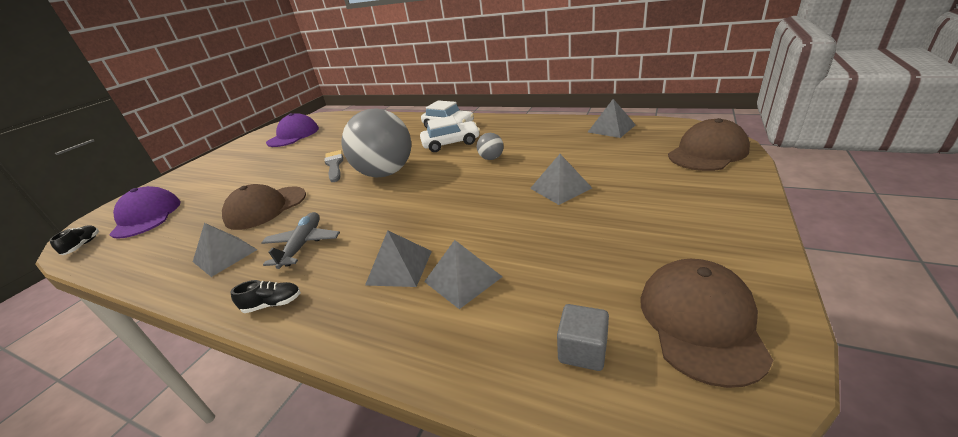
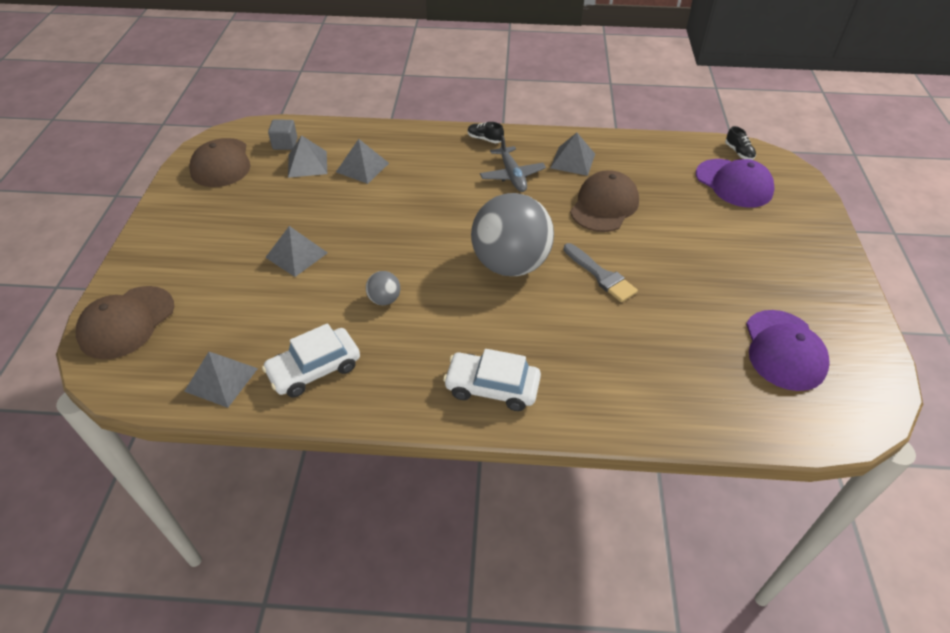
camera: 155 degrees right, 15 degrees up
(273, 304) = (485, 139): black shoe -> black shoe turned 60 degrees clockwise
(399, 267) = (413, 169): grey pyramid -> grey pyramid (307, 164)
(451, 143) = (458, 333): white car -> white car (314, 369)

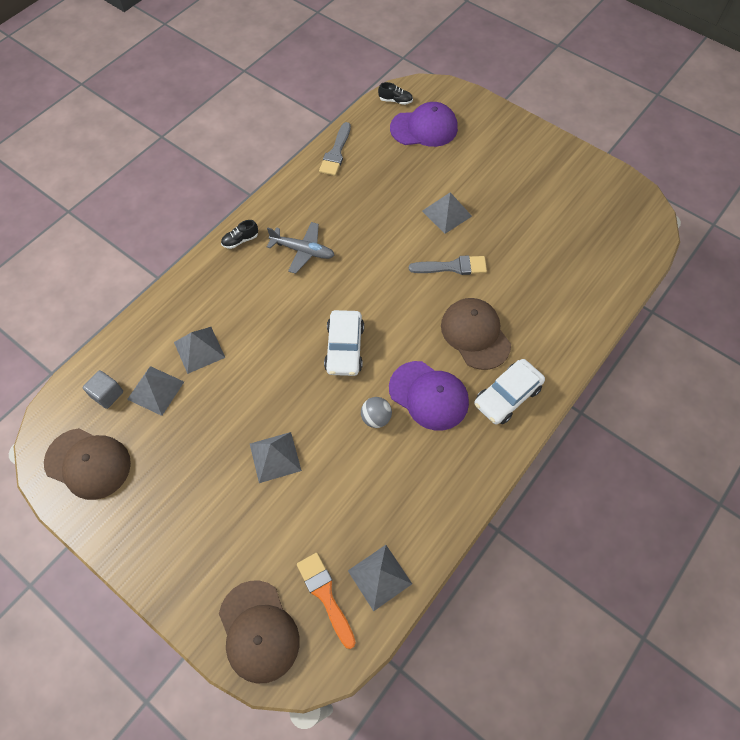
camera: 55 degrees left, 15 degrees up
(182, 349) = (325, 595): none -> orange brush
(314, 369) = (414, 503): white car -> white car (344, 348)
(510, 264) = (401, 314): grey ball -> none
(572, 161) = (319, 201): grey pyramid -> grey pyramid (446, 213)
(604, 205) = (385, 216): brown cap -> brown cap (475, 334)
(634, 146) = (336, 152): none -> grey brush
(784, 350) = (582, 217): purple cap -> purple cap (429, 395)

